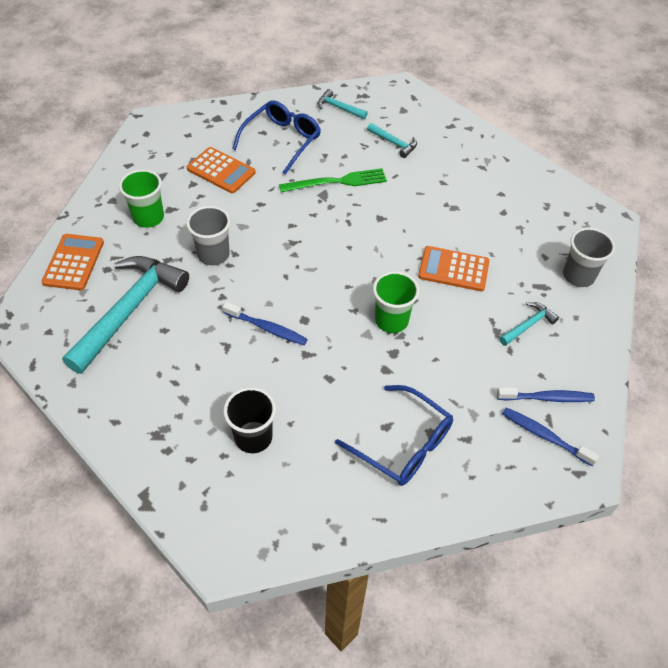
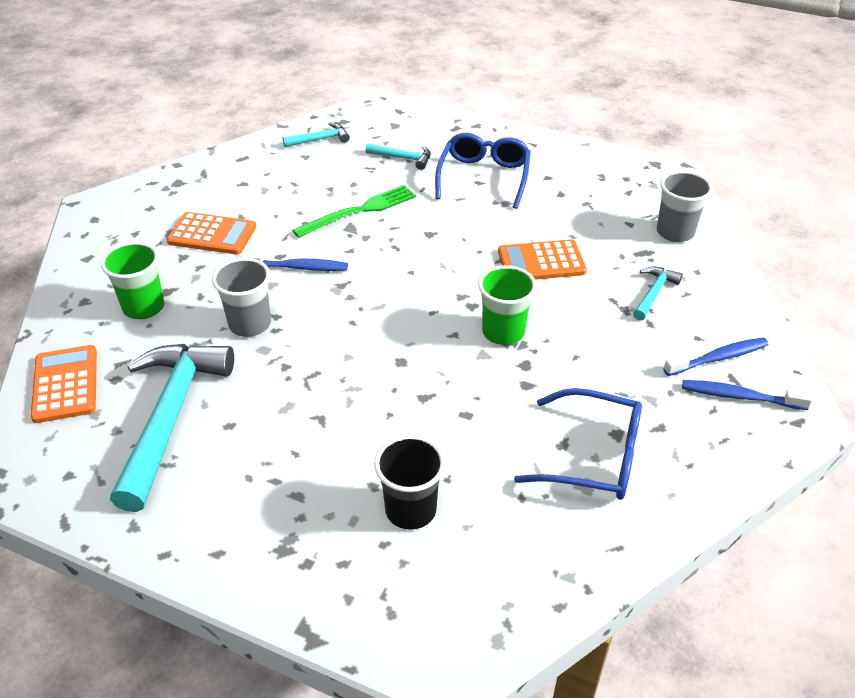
camera: 20 degrees left, 10 degrees down
(267, 328) = (360, 384): blue toothbrush -> blue toothbrush (298, 267)
(282, 140) = (271, 186): blue glasses -> blue glasses (484, 177)
(339, 108) = (320, 139): turquoise hammer -> turquoise hammer turned 150 degrees clockwise

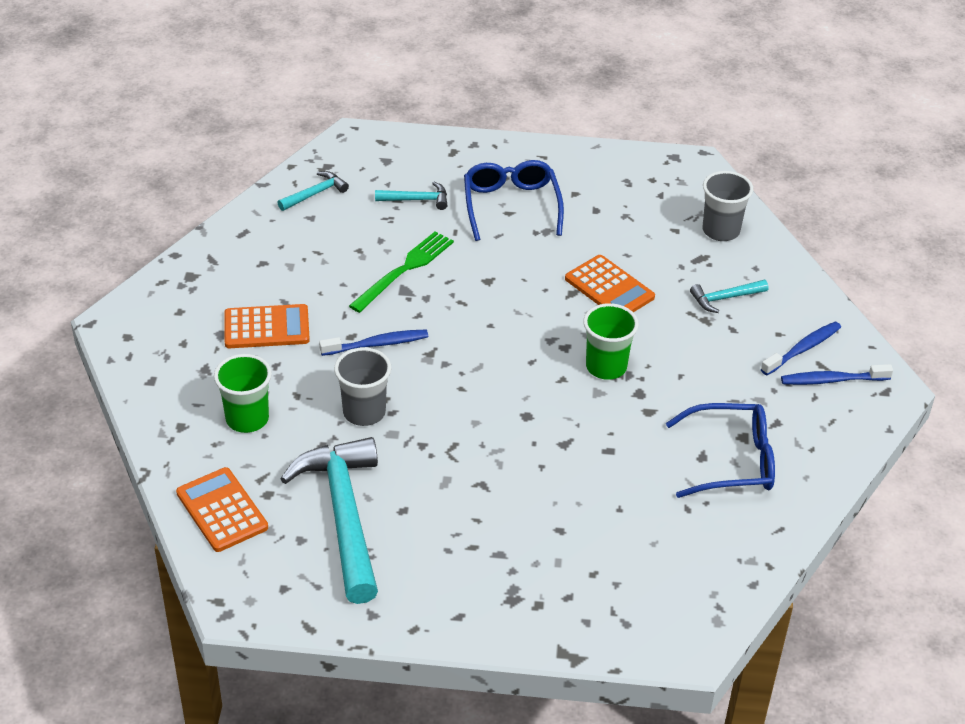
camera: 20 degrees left, 0 degrees up
(410, 510) = (601, 541): black cup -> none
(541, 262) = (609, 288): orange calculator -> orange calculator turned 105 degrees counterclockwise
(653, 293) = (725, 298): turquoise hammer -> turquoise hammer turned 120 degrees counterclockwise

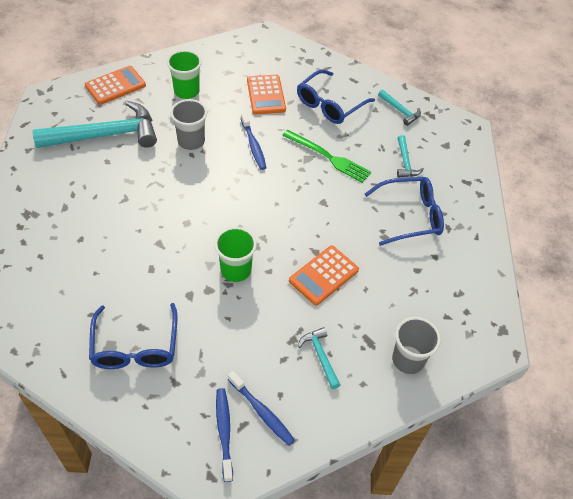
camera: 85 degrees right, 10 degrees up
(296, 261) = (329, 105): none -> blue glasses

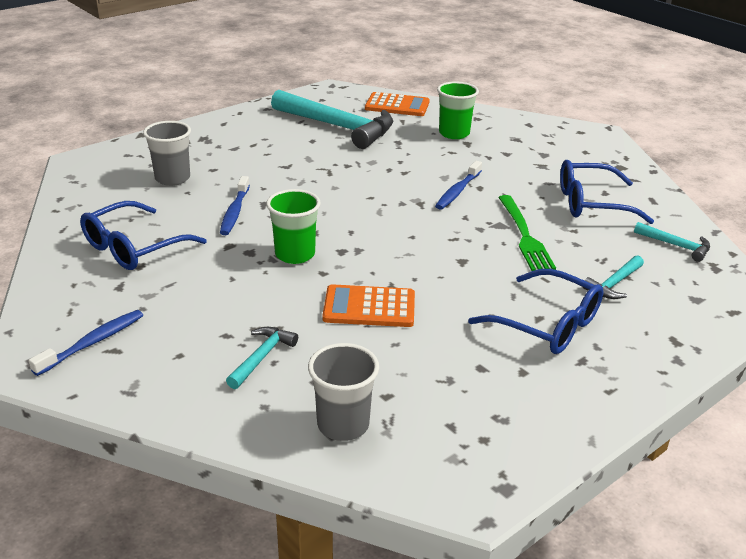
camera: 50 degrees right, 20 degrees down
(191, 141) = (403, 162): grey cup -> grey cup (172, 178)
(262, 412) = (143, 354): blue toothbrush -> blue toothbrush (235, 212)
(266, 95) = (529, 167): orange calculator -> none
(400, 111) = (676, 246): turquoise hammer -> turquoise hammer turned 60 degrees counterclockwise

